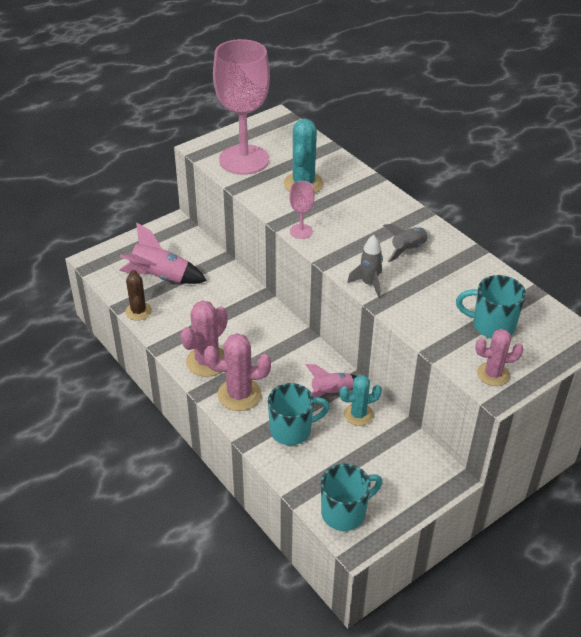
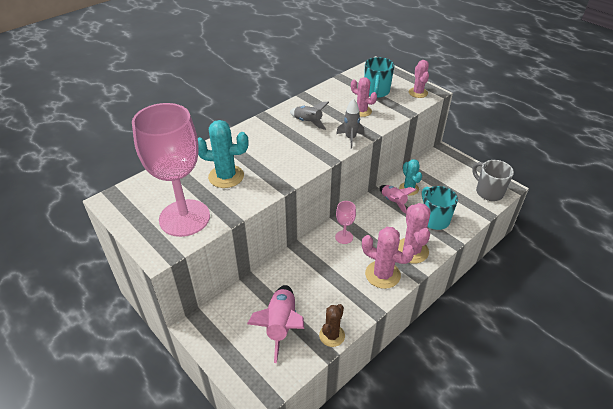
camera: 95 degrees left, 0 degrees up
(138, 311) = (332, 335): brown cactus -> brown cactus turned 45 degrees counterclockwise
(301, 231) = (294, 174): pink goblet -> pink goblet (344, 237)
(345, 512) = (488, 192): turquoise mug -> grey mug
(436, 302) = (361, 111): none -> pink cactus

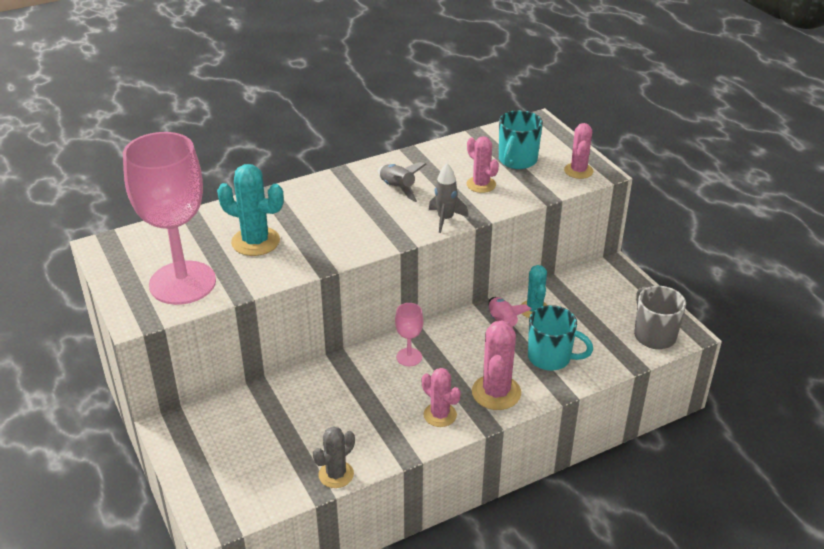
camera: 15 degrees right, 5 degrees down
(281, 325) = (275, 449): pink rocket -> none
(332, 335) = (336, 474): brown cactus -> grey cactus
(382, 274) = (440, 415): pink cactus -> pink cactus, size x0.66
(434, 219) = (551, 358): turquoise mug -> turquoise mug turned 120 degrees clockwise

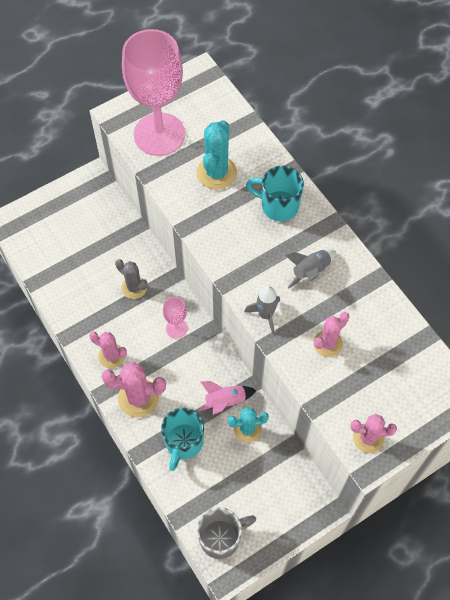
camera: 85 degrees right, 25 degrees up
(336, 474) = (50, 290): grey cactus -> grey cactus (134, 288)
(440, 415) = (111, 356): pink cactus -> pink cactus turned 75 degrees clockwise
(517, 161) = (377, 377): turquoise mug -> turquoise mug (278, 206)

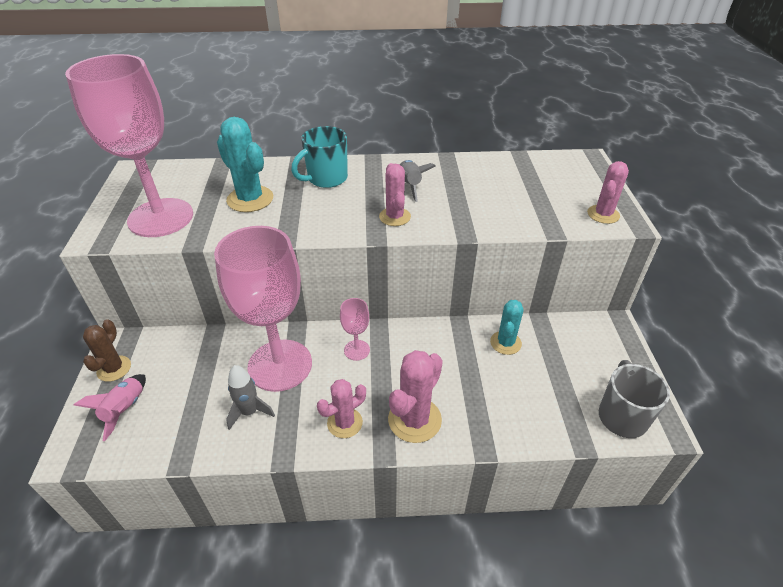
camera: 60 degrees left, 20 degrees down
(74, 193) = (114, 368): none -> brown cactus
(134, 288) = (280, 365): grey cactus -> pink goblet
(183, 443) = (493, 401): turquoise mug -> none
(225, 401) = (465, 347): pink rocket -> pink rocket (125, 409)
(265, 315) = (433, 226): grey rocket -> grey rocket (249, 412)
(327, 344) = (491, 202): pink cactus -> pink cactus (395, 217)

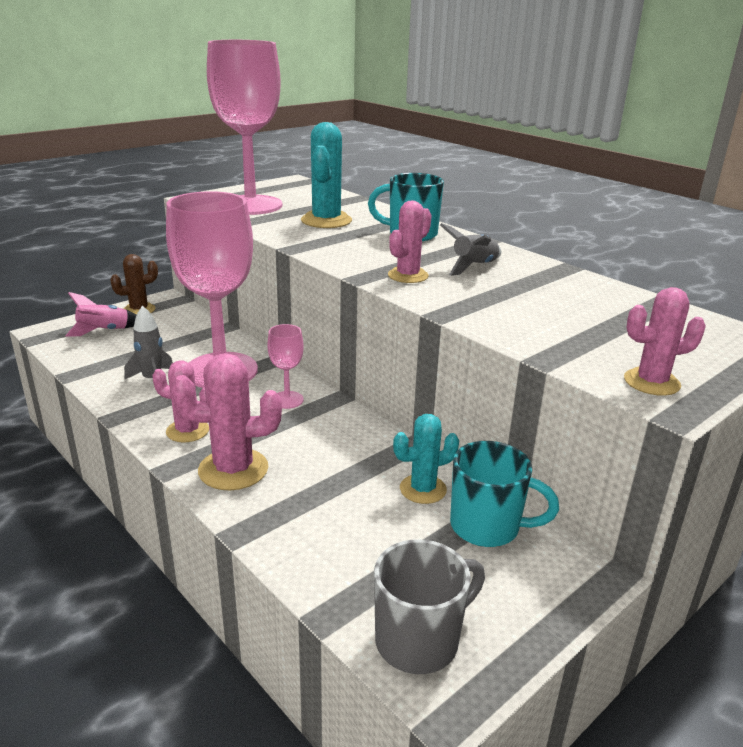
camera: 50 degrees right, 15 degrees down
(555, 338) = (487, 527): none -> turquoise mug

